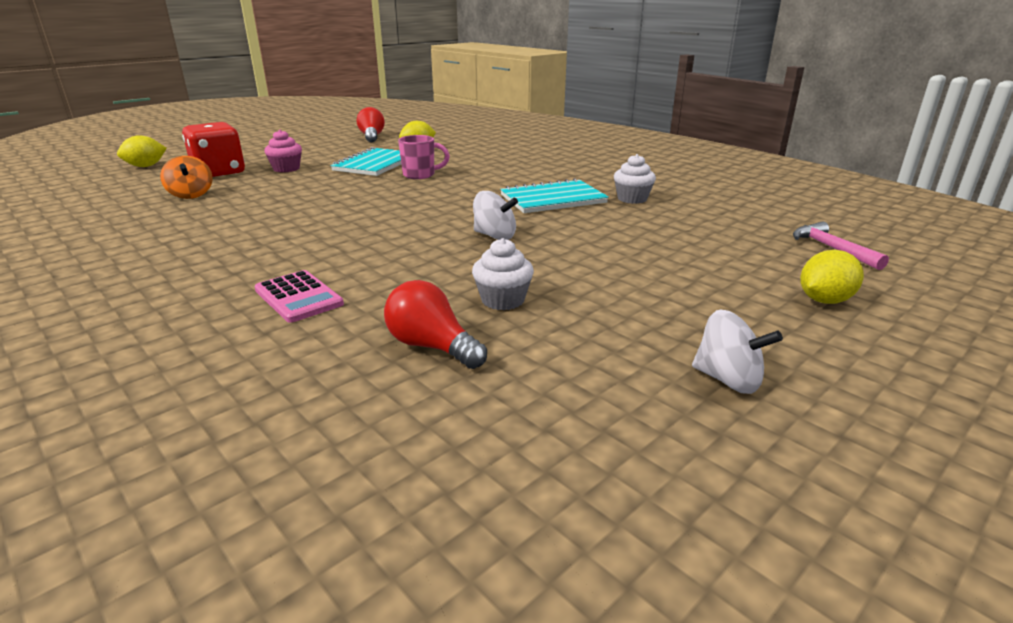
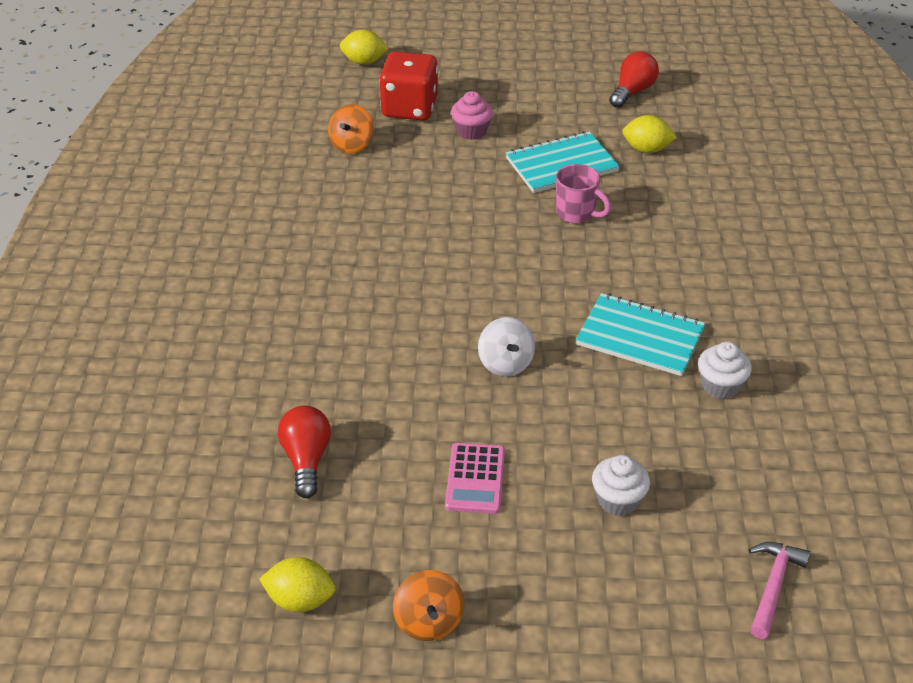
camera: 45 degrees right, 15 degrees up
(298, 297) = (288, 351): pink calculator -> pink calculator (475, 479)
(503, 300) = (404, 447): white cupcake -> white cupcake (618, 500)
(728, 380) = (429, 621): white spinning top -> orange spinning top
(824, 300) = (631, 624): yellow lemon -> yellow lemon (300, 600)

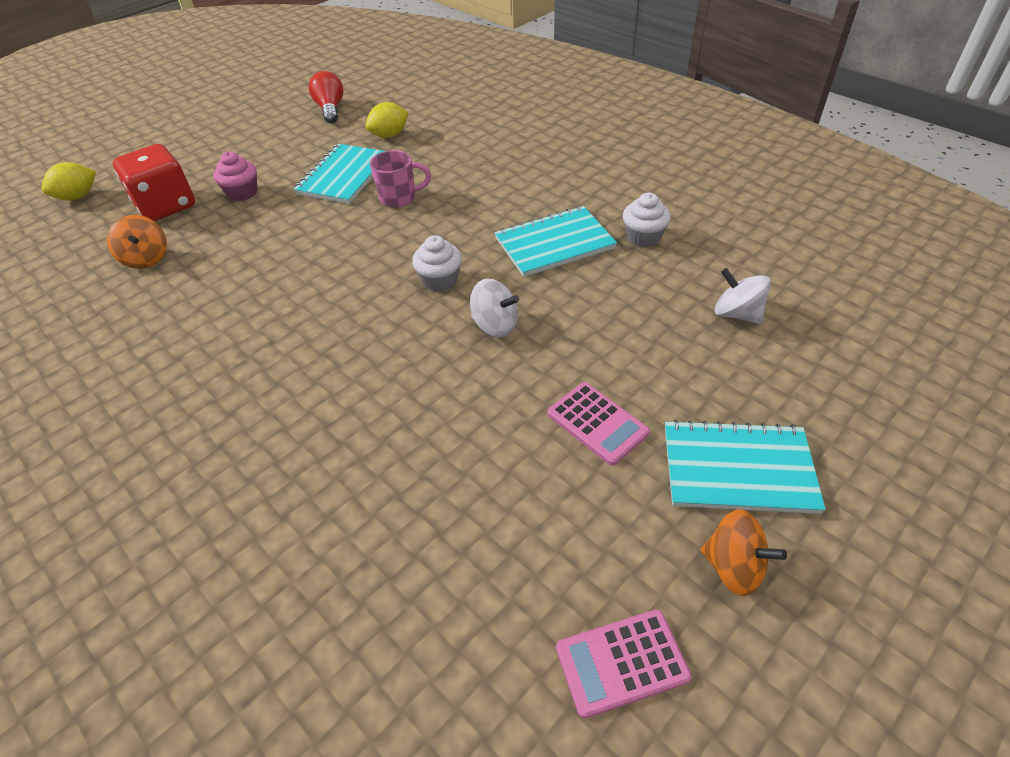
camera: 45 degrees left, 5 degrees up
(300, 600) = (621, 662): yellow lemon -> pink calculator
(306, 460) = (449, 531): red light bulb -> none
(520, 582) = (738, 469): none -> turquoise notebook
(618, 500) = (702, 354): white cupcake -> white cupcake (440, 280)
(694, 497) = (737, 314): none -> white spinning top
(773, 586) = (856, 329): pink hammer -> none

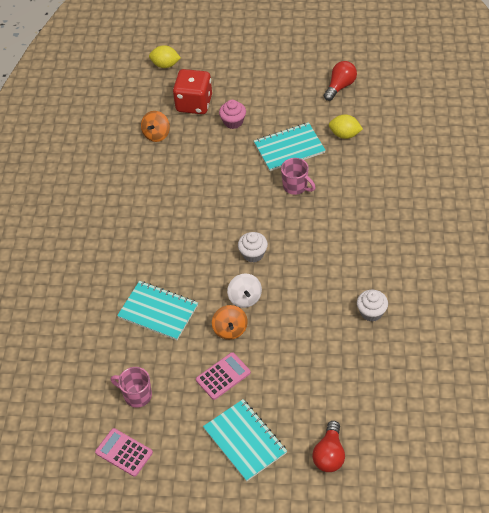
camera: 50 degrees right, 5 degrees up
(521, 558) = (136, 395): none -> pink mug
(554, 243) = (327, 278): turquoise notebook -> turquoise notebook (158, 312)
(597, 423) = (223, 376): pink calculator -> pink calculator turned 135 degrees counterclockwise
(733, 566) = (193, 465): orange spinning top -> orange spinning top (230, 329)
(737, 314) = (347, 387): white spinning top -> none
(836, 390) = (329, 454): none -> red light bulb

